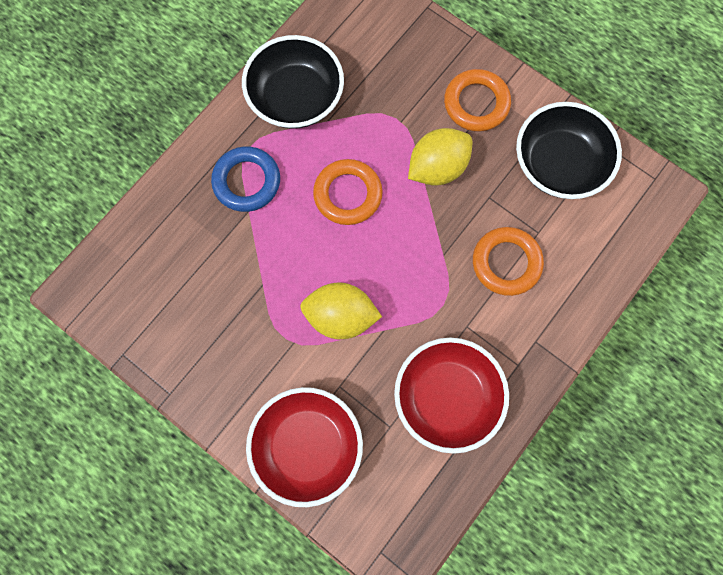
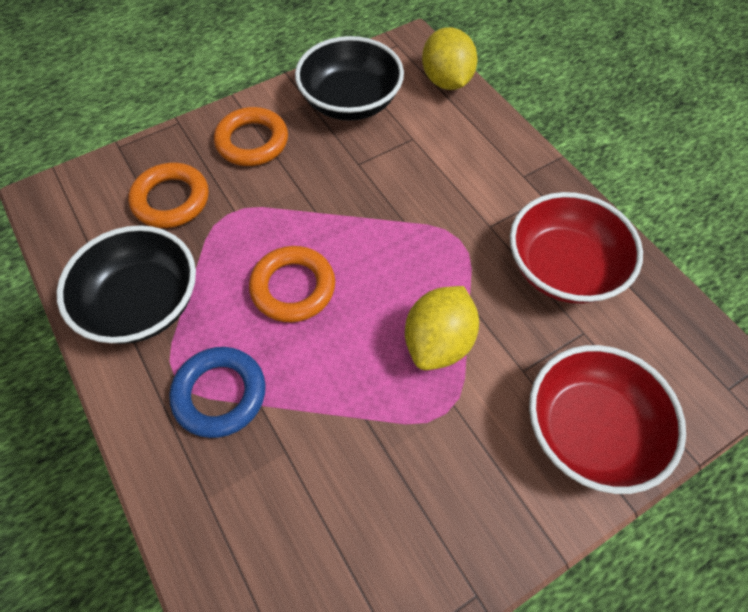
camera: 70 degrees left, 15 degrees down
(437, 168) = (304, 195): yellow lemon -> yellow lemon (446, 81)
(506, 263) = (434, 172): orange ring -> orange ring (171, 200)

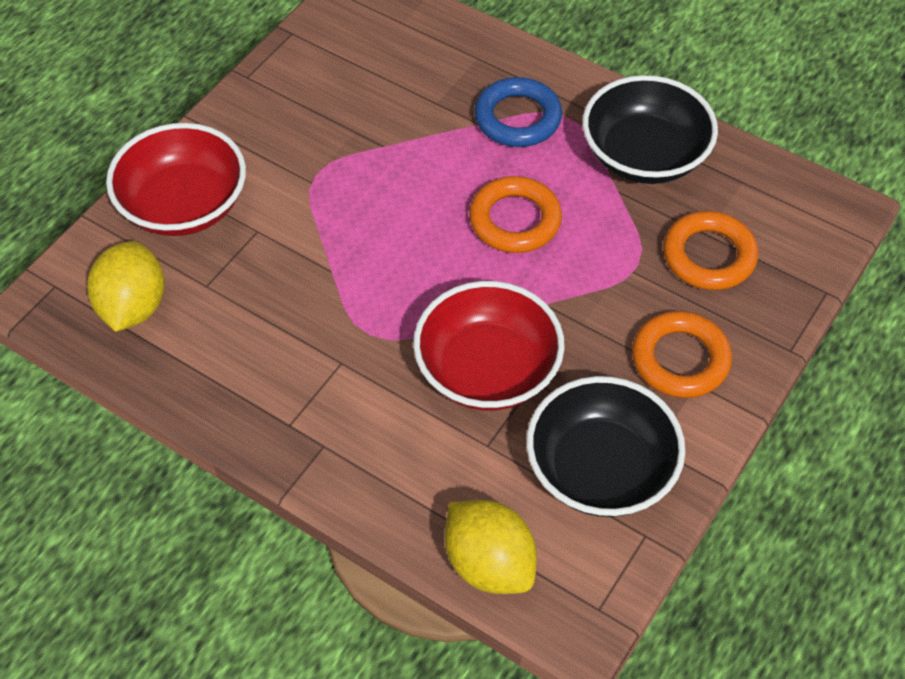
camera: 155 degrees right, 5 degrees down
(438, 342) = (347, 225): yellow lemon -> yellow lemon (133, 306)
(563, 268) = (244, 344): red bowl -> red bowl (487, 370)

